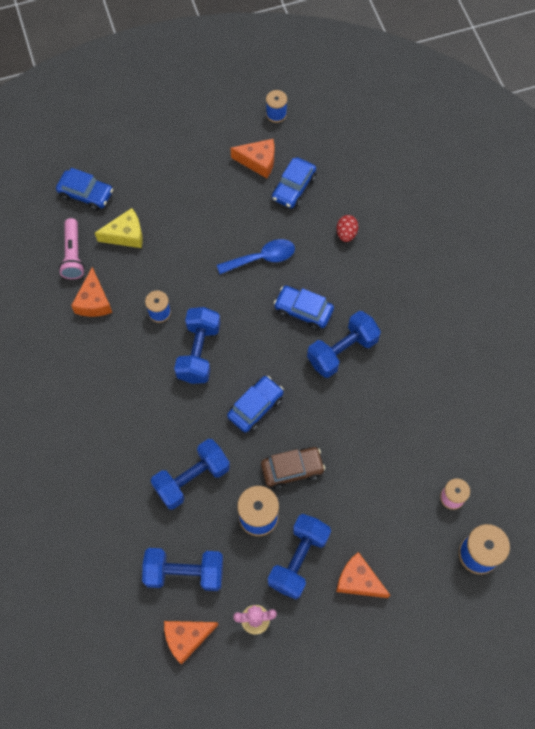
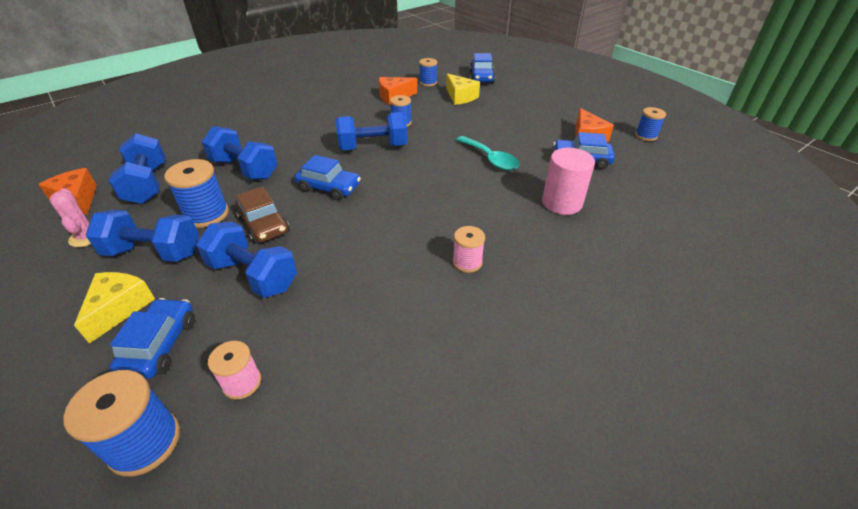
camera: 70 degrees right, 25 degrees down
(73, 255) = (428, 83): pink flashlight -> blue spool
(262, 258) = (490, 159): blue spoon -> turquoise spoon
(303, 310) = (451, 194): blue car -> blue car (160, 345)
(342, 351) = (419, 230): blue dumbbell -> blue dumbbell (253, 275)
(346, 234) = (562, 202): red egg -> pink cylinder
(358, 581) = (119, 308): orange cheese -> yellow cheese
(390, 330) = (467, 262): none -> pink spool

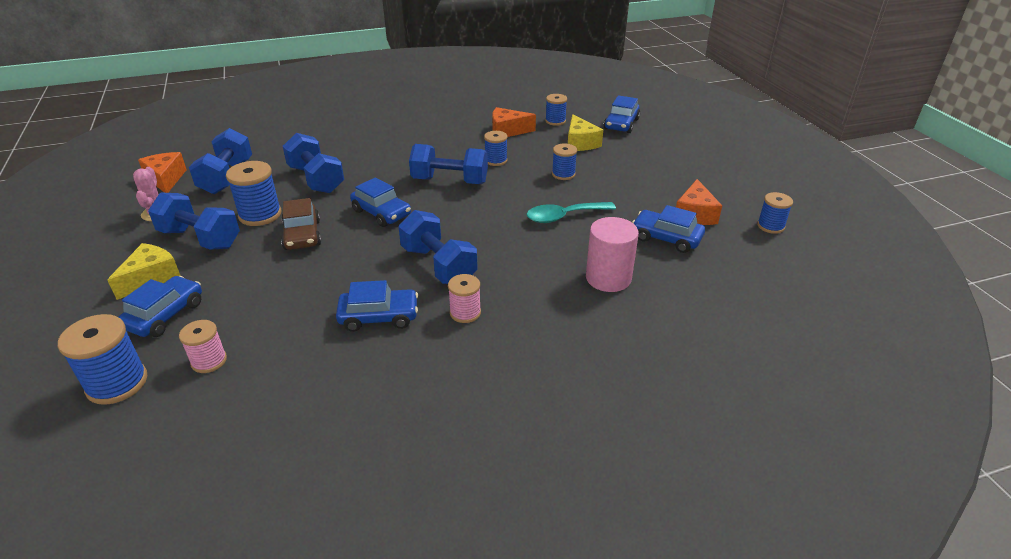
camera: 20 degrees right, 5 degrees down
(253, 275) = (268, 277): blue dumbbell -> blue dumbbell (438, 265)
(391, 287) = (379, 317): none -> blue car
(465, 124) = (563, 174): none -> blue spool
(490, 159) = (564, 216): turquoise spoon -> turquoise spoon turned 90 degrees clockwise

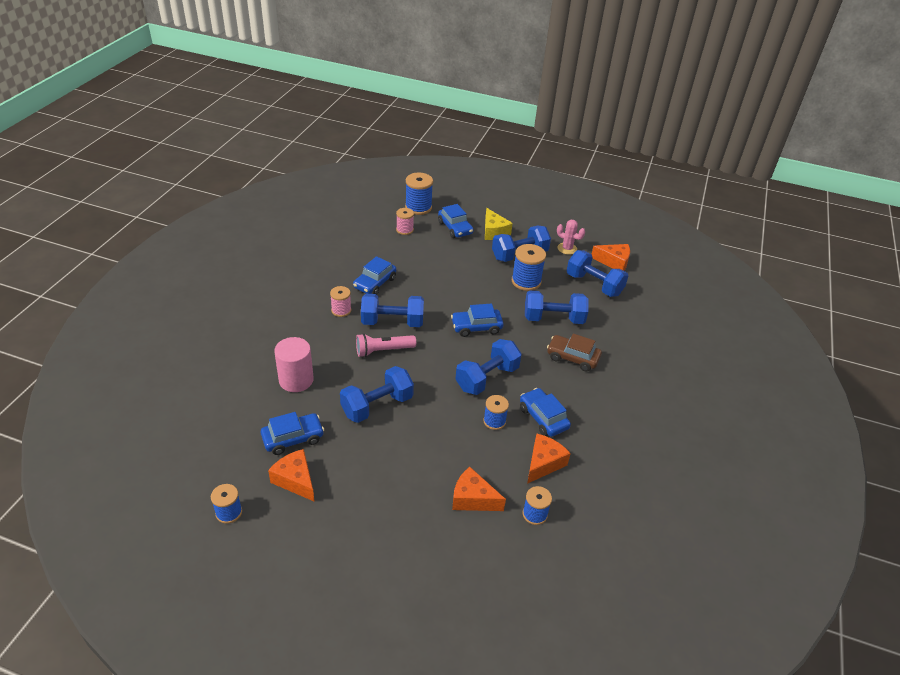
camera: 125 degrees right, 5 degrees up
(302, 235) = (483, 288): brown car -> brown car (572, 358)
(491, 248) = (383, 350): none -> pink flashlight
(563, 174) = (432, 446): blue spool -> none
(564, 216) = (377, 405): turquoise spoon -> blue dumbbell
(580, 143) = (473, 499): yellow cheese -> orange cheese
(621, 124) = (480, 565): blue car -> blue car (543, 418)

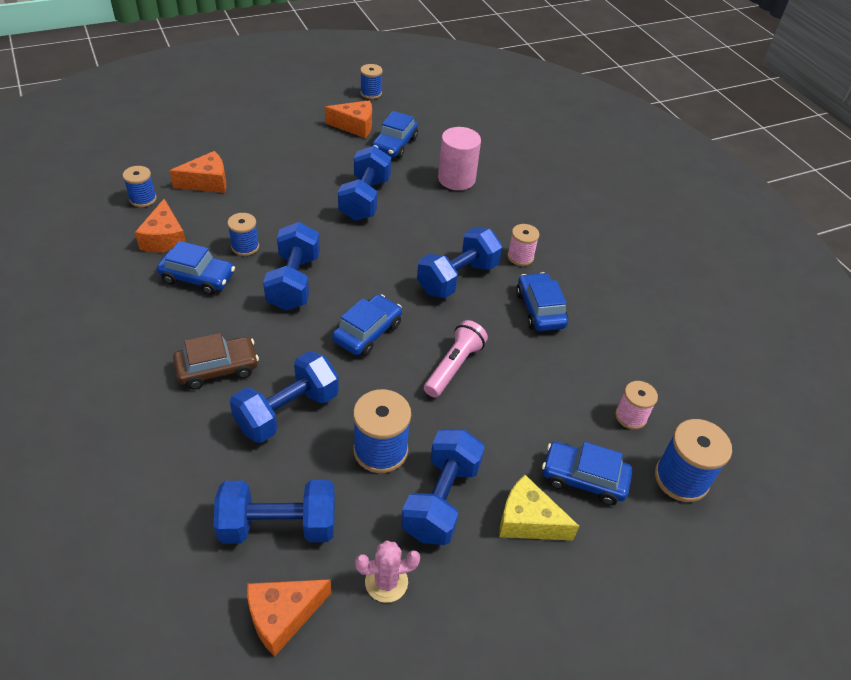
camera: 135 degrees right, 5 degrees up
(383, 350) = (425, 245): pink flashlight -> pink flashlight (454, 366)

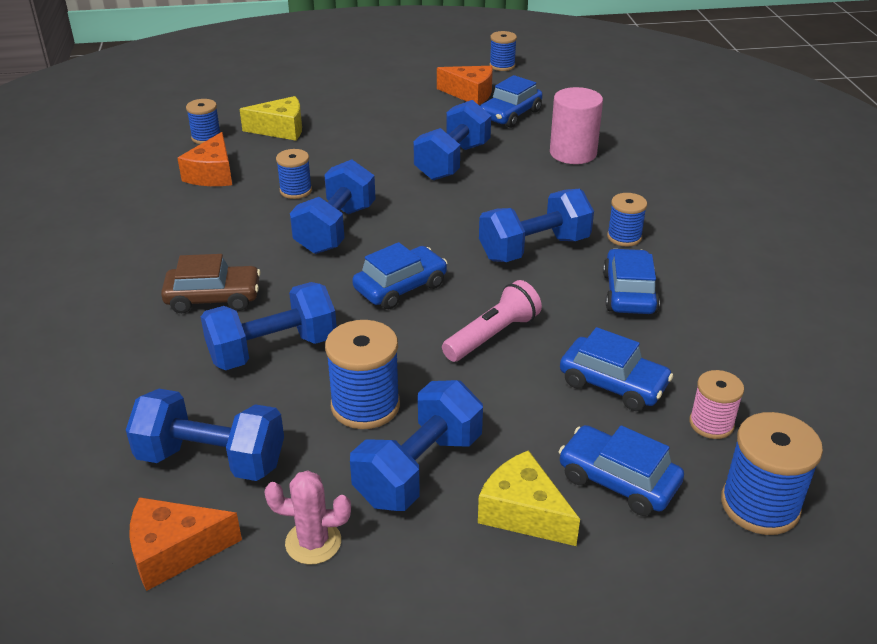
camera: 20 degrees right, 10 degrees down
(198, 278) = (231, 213): blue car -> blue car (613, 384)
(207, 182) = (281, 129): orange cheese -> yellow cheese
(520, 257) = (624, 237): pink spool -> blue spool

